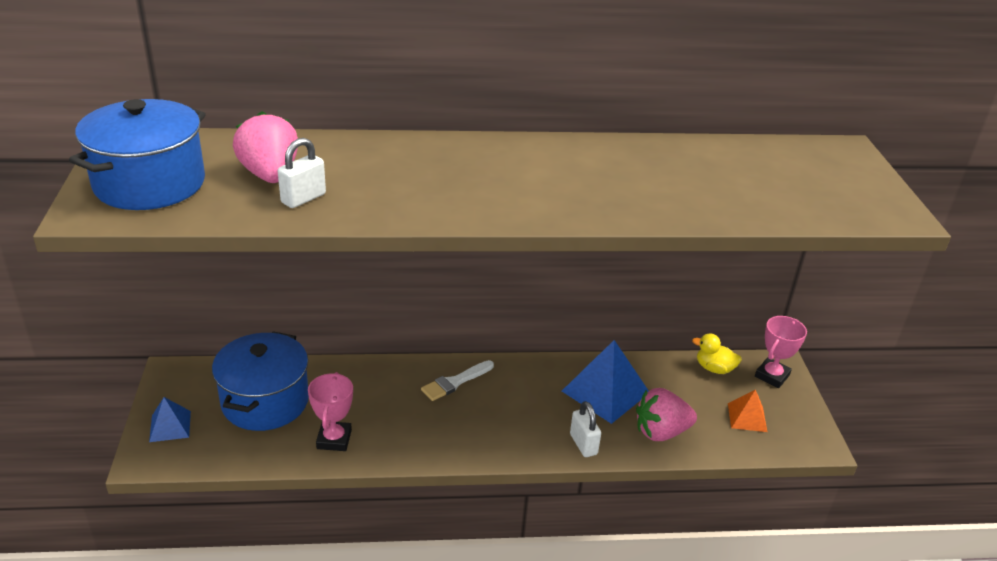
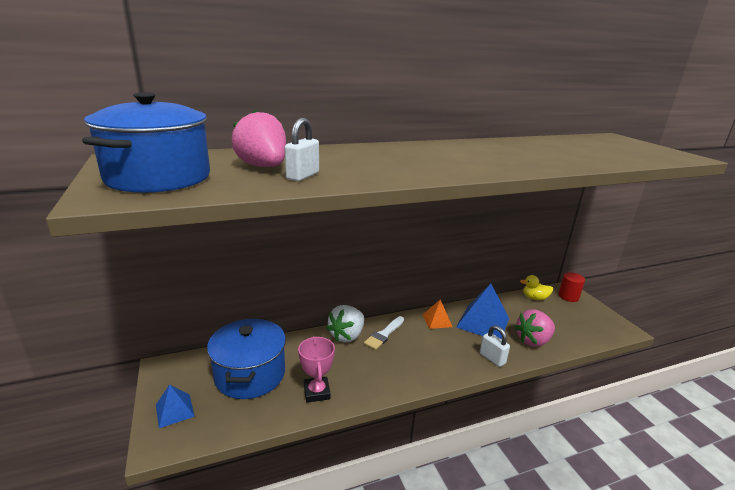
camera: 15 degrees left, 10 degrees down
(405, 374) = (347, 335): none -> white strawberry
(747, 417) = (574, 322): orange pyramid -> orange pyramid (437, 320)
(772, 376) = (568, 296): pink trophy -> red cylinder

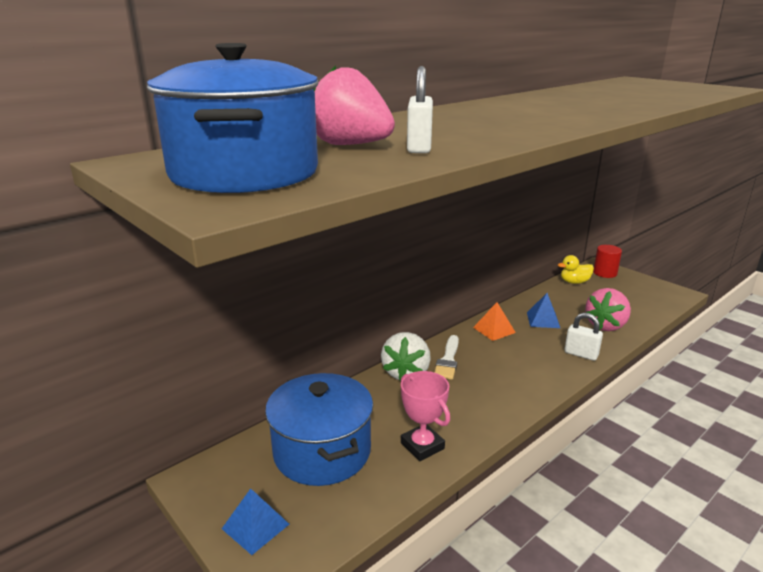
camera: 20 degrees left, 0 degrees up
(482, 322) = (543, 320): blue pyramid -> blue pyramid, size x0.55

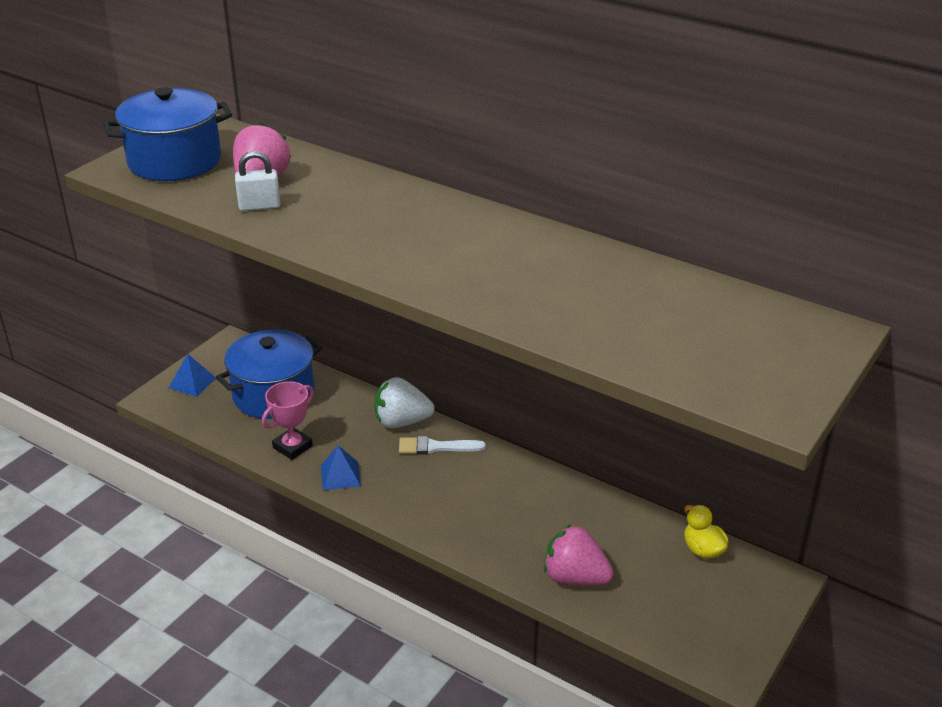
camera: 75 degrees right, 10 degrees up
(494, 330) = (518, 476): orange pyramid -> none
(543, 320) = (563, 518): blue pyramid -> blue pyramid (340, 475)
(581, 354) = (489, 551): white padlock -> none
(605, 273) = (760, 586): red cylinder -> none

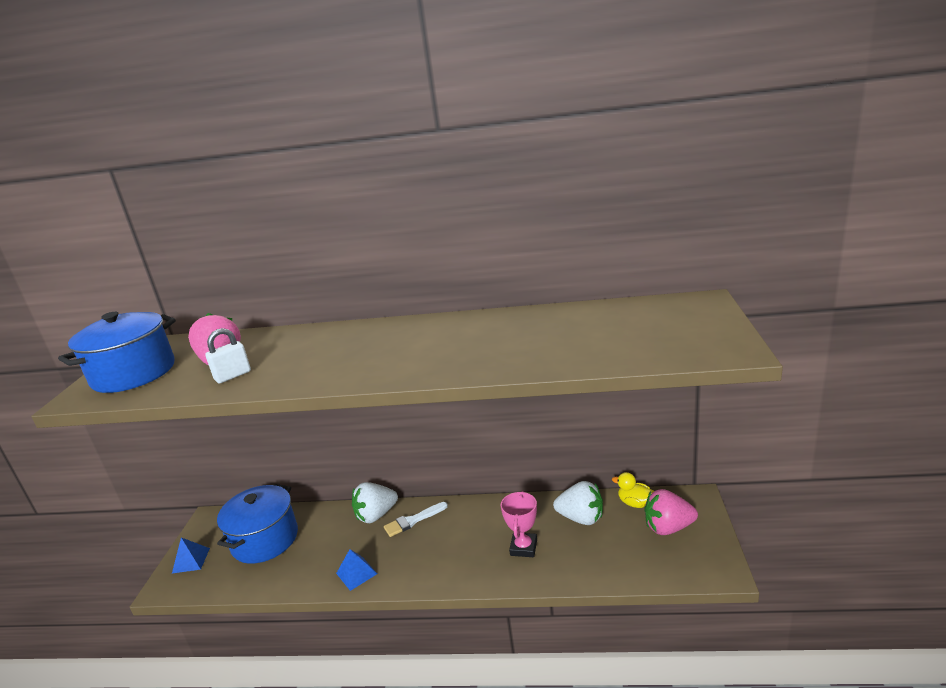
camera: 25 degrees left, 10 degrees down
(292, 447) = (304, 570): pink trophy -> pink trophy (523, 547)
(575, 577) = (575, 561): pink strawberry -> pink strawberry (668, 528)
(623, 535) = (581, 518): none -> white strawberry

